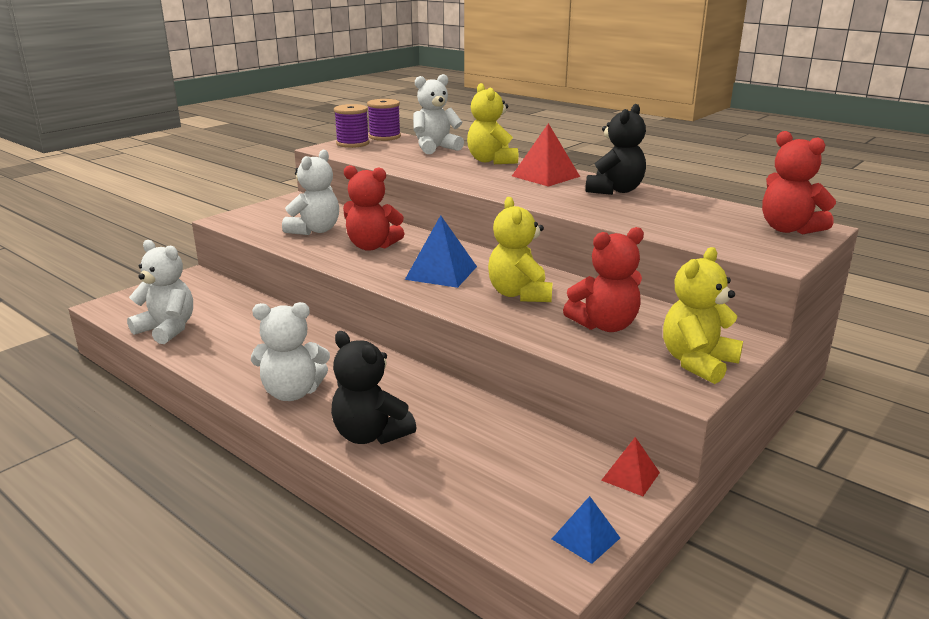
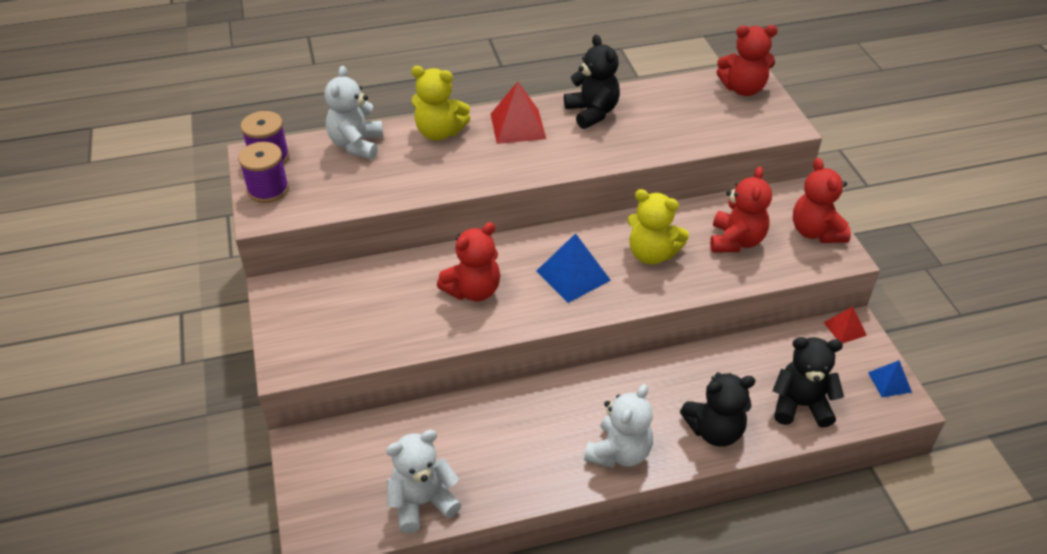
camera: 55 degrees left, 20 degrees up
(315, 230) = (391, 311): white teddy bear -> none
(466, 479) = (800, 405): none -> black teddy bear
(697, 363) = (815, 232): yellow teddy bear -> red teddy bear

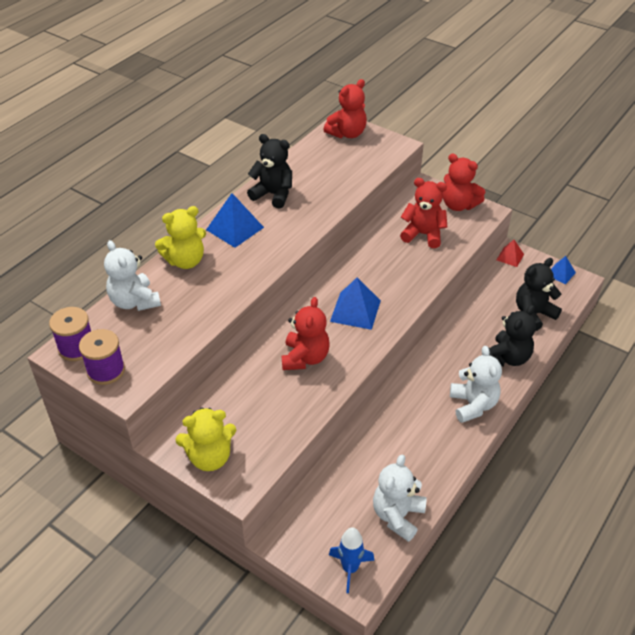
camera: 40 degrees left, 0 degrees up
(328, 515) = (350, 568): none -> blue rocket
(517, 126) = (235, 228): red pyramid -> blue pyramid
(652, 254) = (386, 270): yellow teddy bear -> yellow teddy bear (210, 457)
(736, 241) = (423, 234): red teddy bear -> red teddy bear turned 45 degrees counterclockwise

